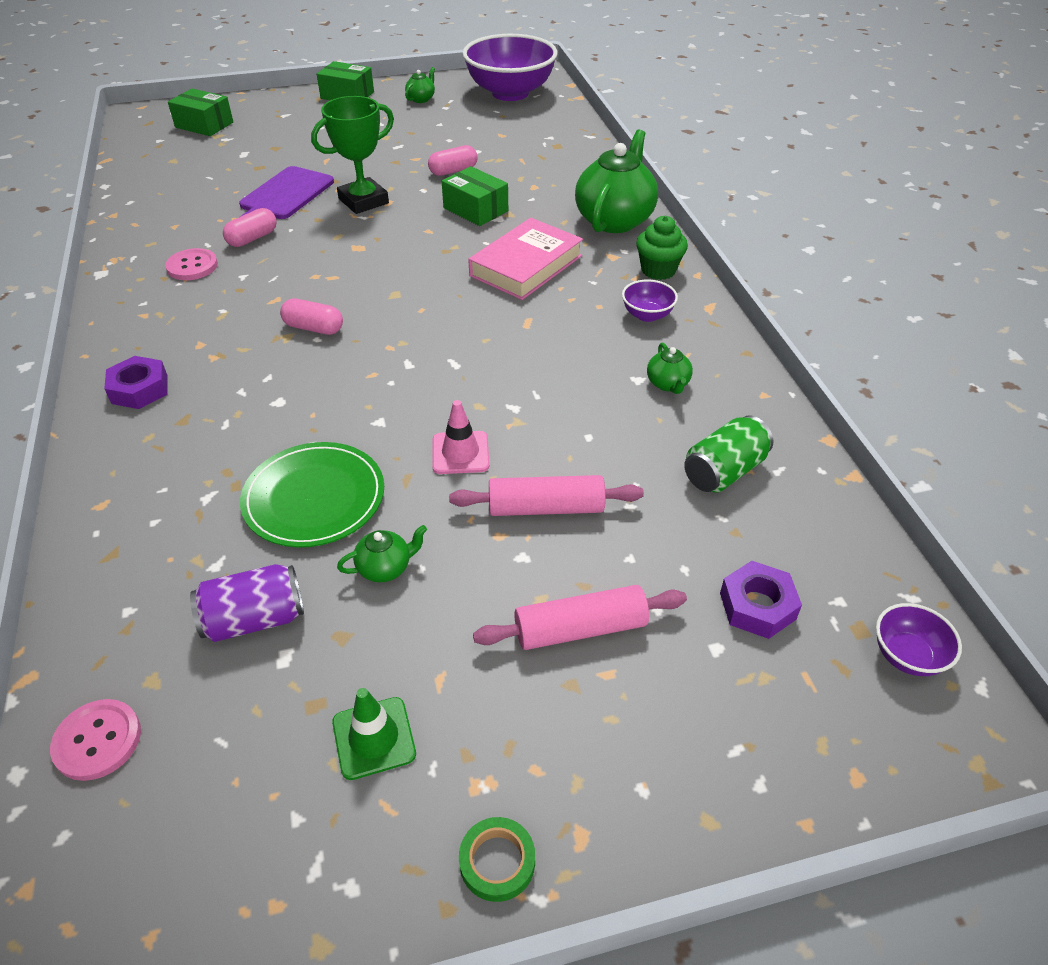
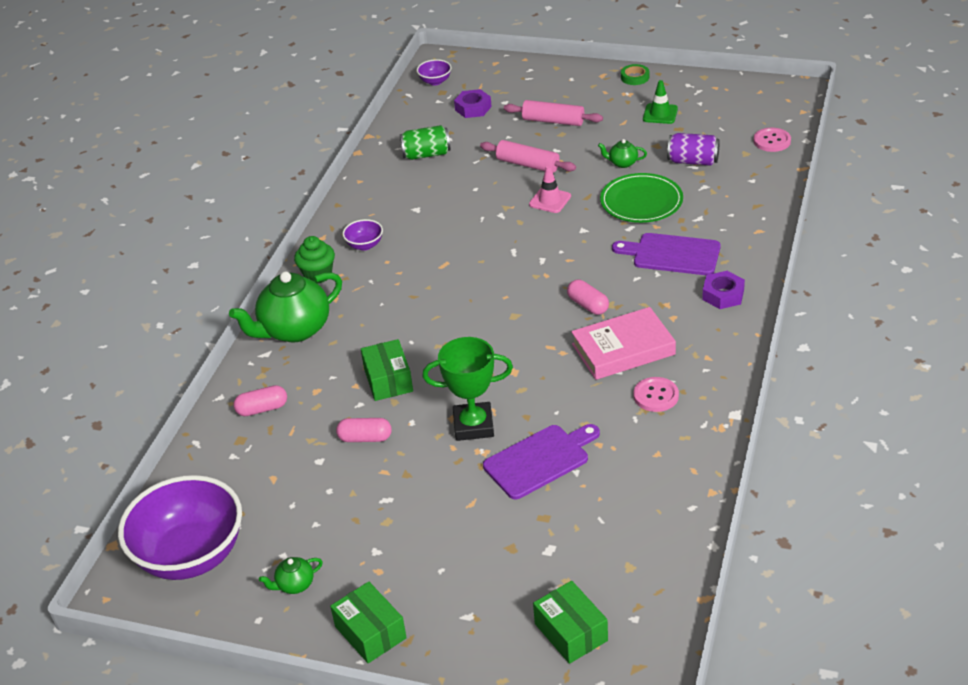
camera: 145 degrees left, 5 degrees down
(229, 424) = (672, 254): none -> purple cutting board
(252, 238) = (593, 411): pink capsule -> pink capsule (262, 409)
(526, 266) = (402, 309): pink book -> pink book (623, 349)
(668, 384) = (403, 201): green teapot -> none

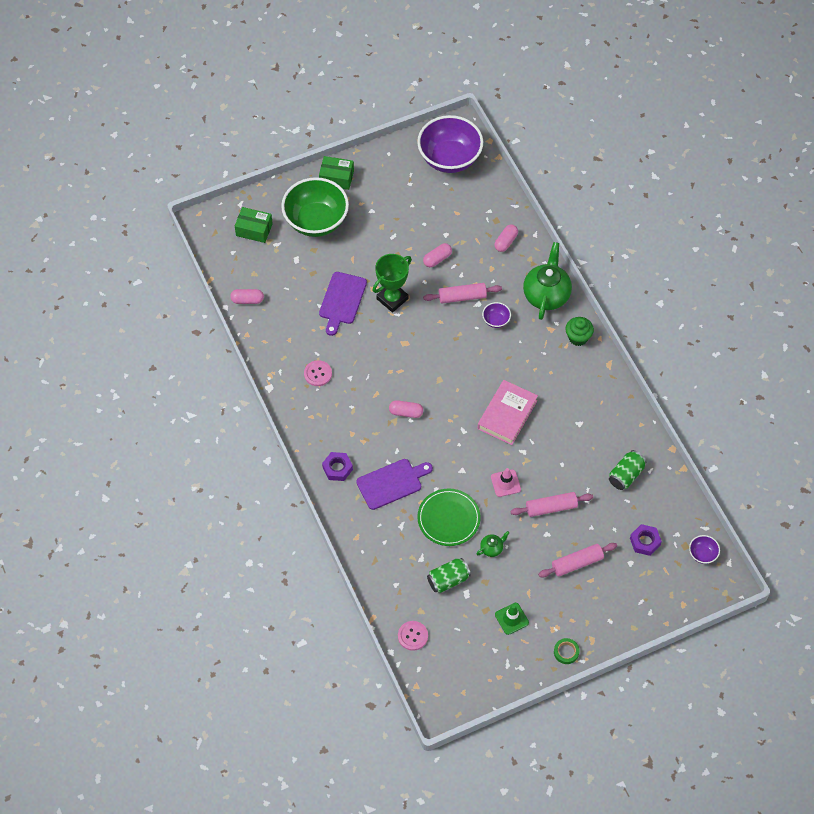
camera: 135 degrees right, 20 degrees up
(294, 585) = (390, 175): green teapot -> none
(364, 245) = (577, 375): purple bowl -> purple bowl (496, 320)
(388, 380) = (462, 297): green box -> pink rolling pin
(467, 586) = (316, 221): none -> green bowl
(623, 349) = (360, 393): pink book -> pink book (507, 415)
(671, 536) = (247, 300): none -> pink capsule
(693, 161) = (448, 580): purple can -> green can

